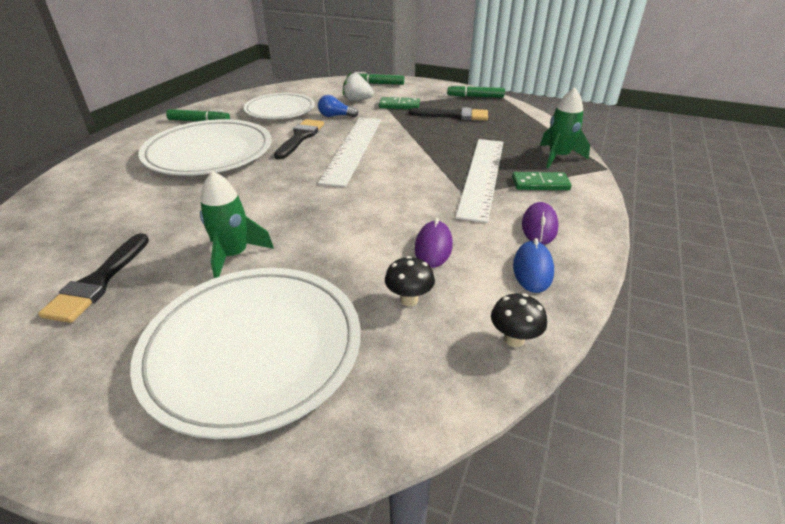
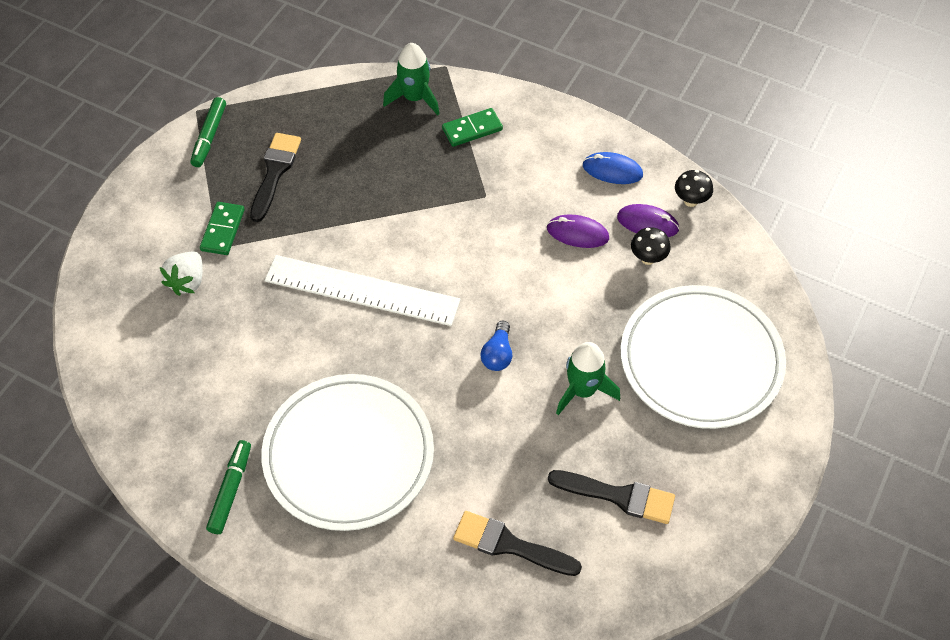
camera: 85 degrees left, 20 degrees up
(280, 110) = (206, 383): white plate -> none
(300, 137) = (316, 350): black brush -> black brush (509, 545)
(335, 116) = (247, 310): blue light bulb -> blue light bulb (497, 354)
(377, 84) = (118, 251): green marker -> none
(482, 176) = (450, 173): white ruler -> none
(539, 226) = (550, 150): purple mouse -> purple mouse (647, 223)
(540, 184) = (472, 129): green domino -> green domino turned 60 degrees clockwise

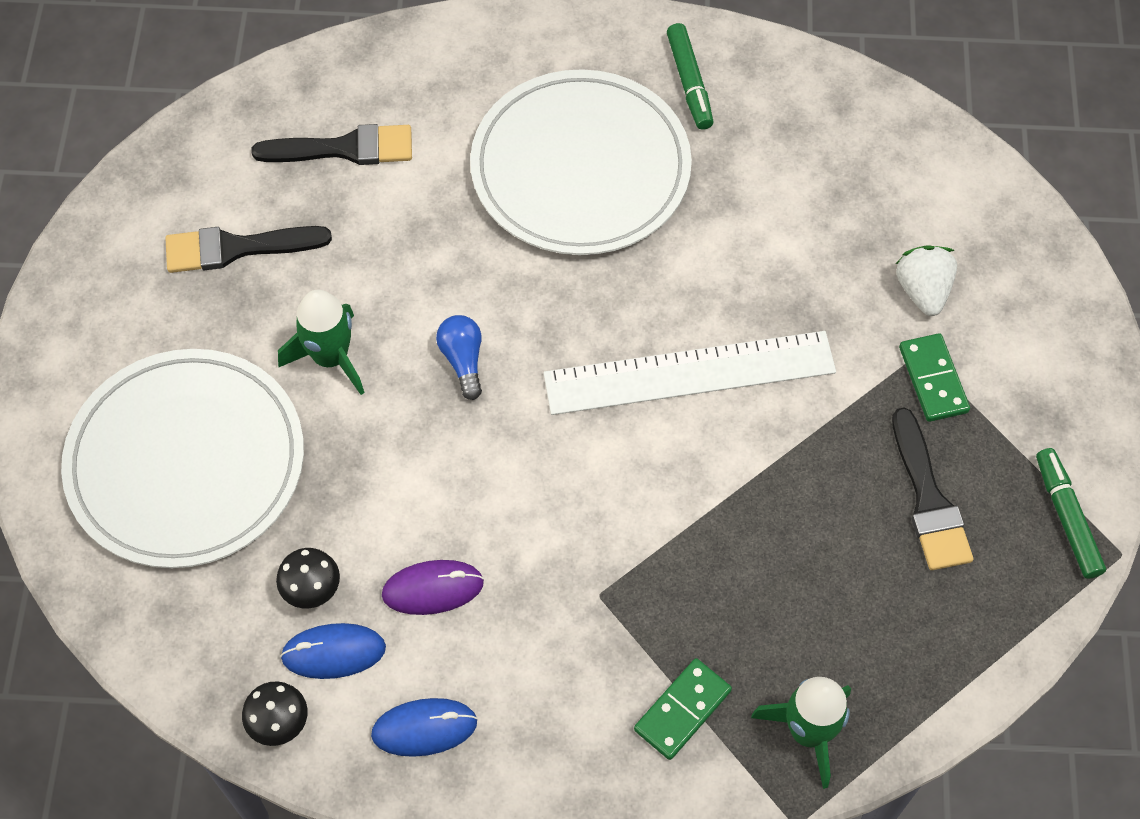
camera: 155 degrees right, 5 degrees up
(647, 223) = (333, 652): purple mouse -> blue mouse

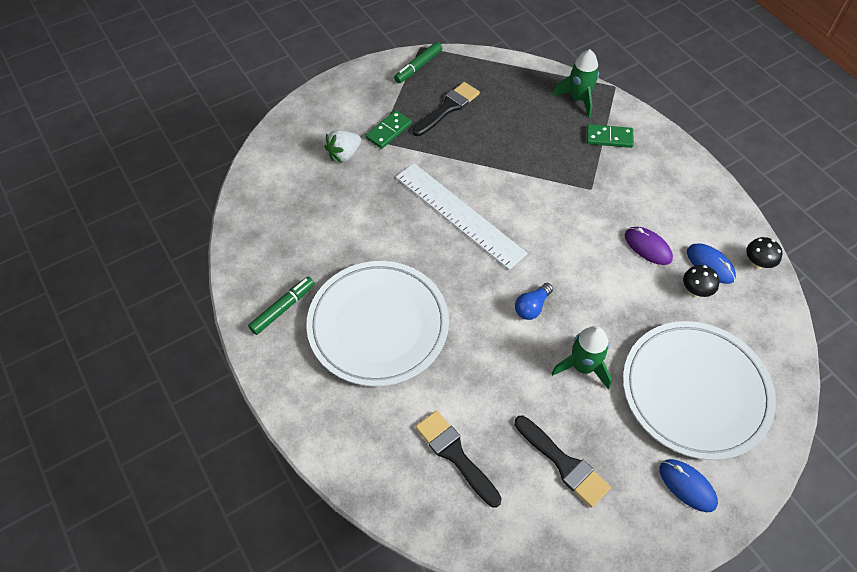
camera: 125 degrees left, 5 degrees down
(424, 728) = (703, 213): blue mouse -> blue mouse (687, 486)

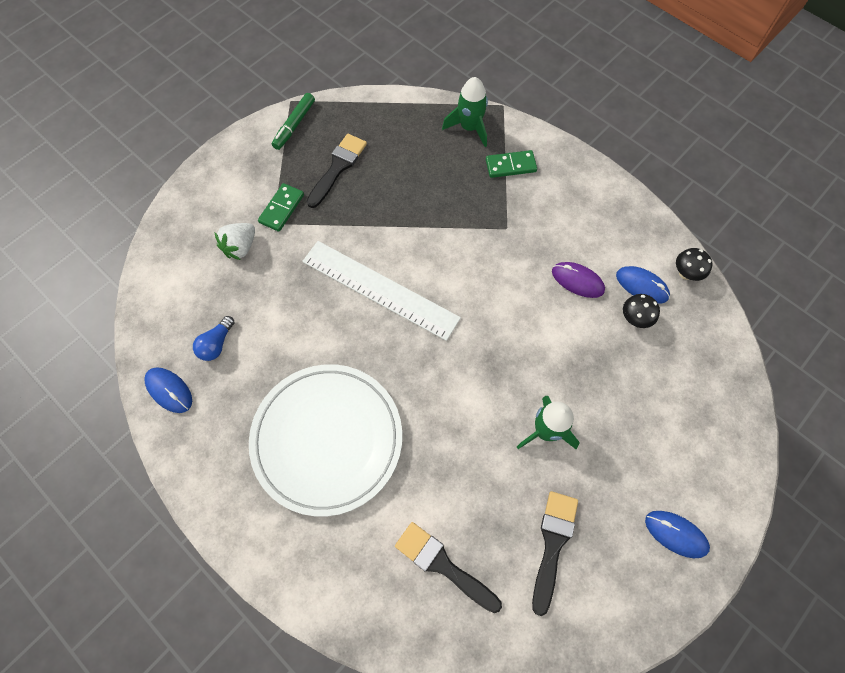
camera: 15 degrees left, 10 degrees up
(251, 254) = (169, 390): none -> blue mouse
(283, 308) = (220, 445): green marker -> none
(532, 307) = (479, 377): blue light bulb -> blue light bulb (216, 344)
(564, 464) = (553, 544): black brush -> black brush turned 105 degrees counterclockwise
(695, 391) = (659, 429): white plate -> none

